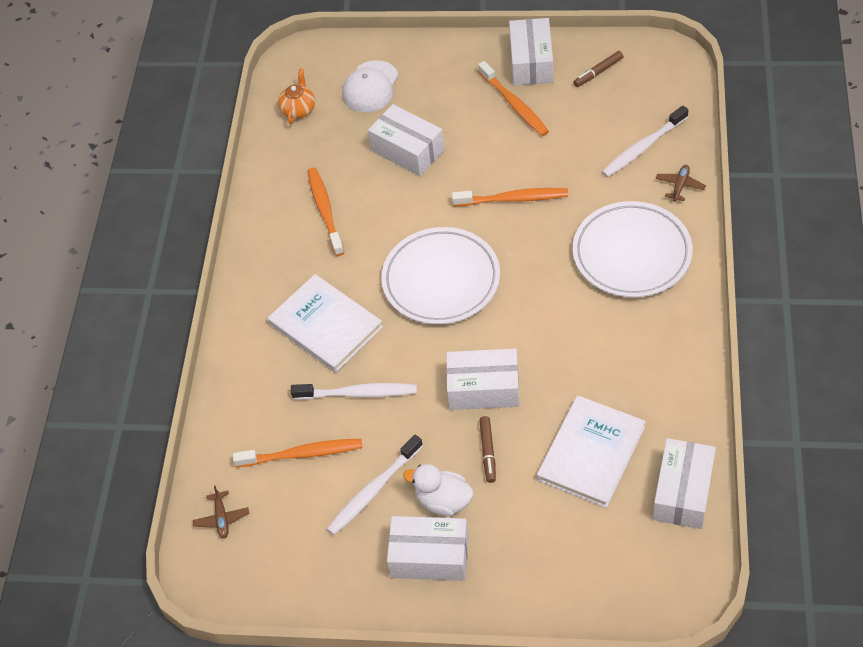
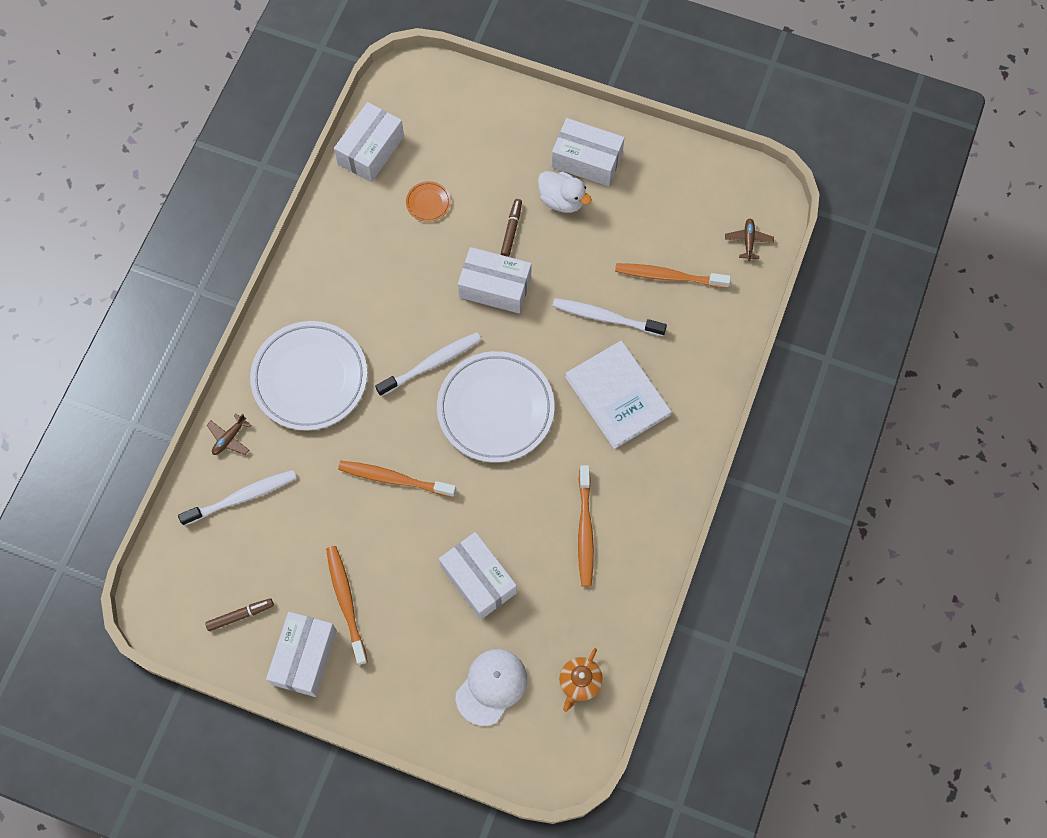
camera: 170 degrees left, 15 degrees up
(373, 490) = (616, 226): white toothbrush -> white toothbrush (431, 364)
(591, 453) = (428, 203): white book -> orange plate

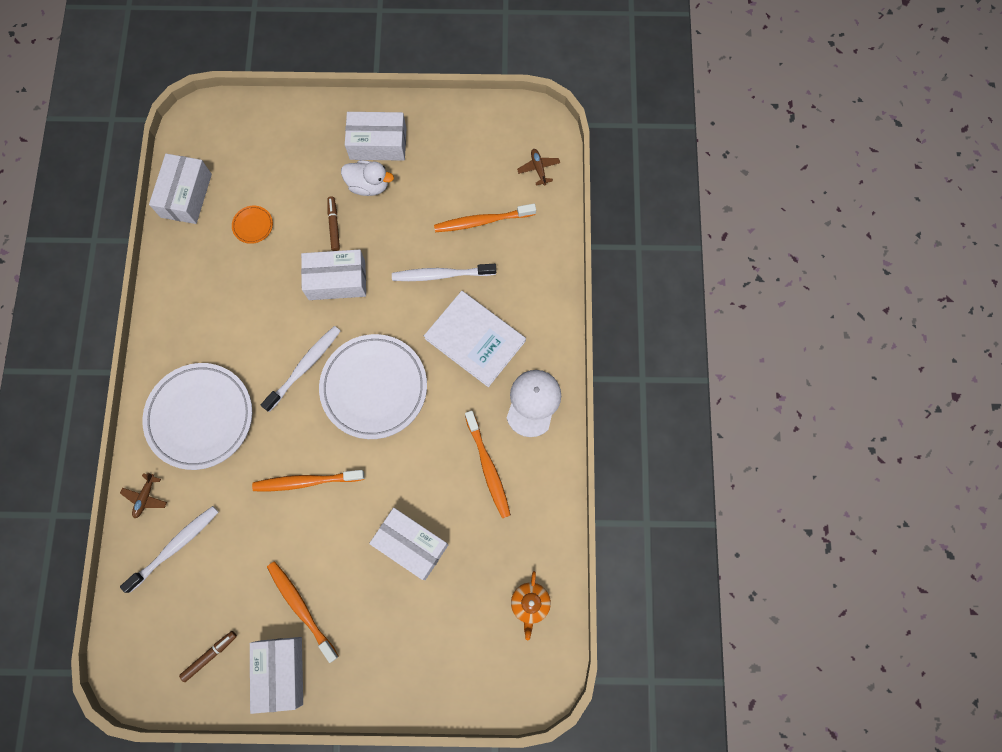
camera: 20 degrees left, 5 degrees up
(491, 687) = (455, 636): white cap -> white cap (533, 403)

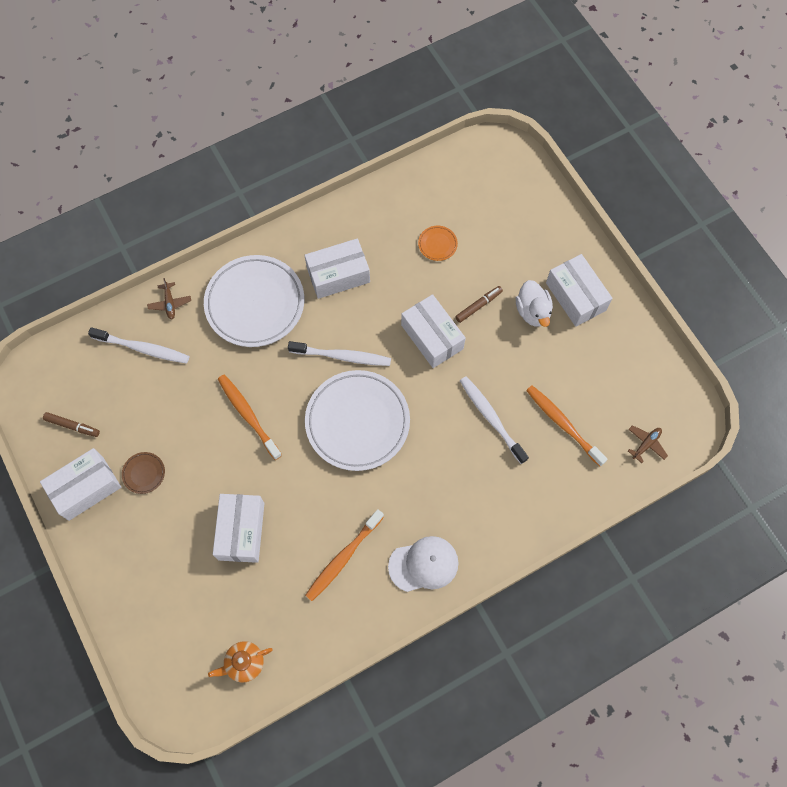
camera: 60 degrees right, 5 degrees down
(145, 497) = (170, 303): brown plane -> brown plane turned 90 degrees counterclockwise
(186, 195) = (430, 180): white box -> white box (338, 275)
(301, 608) = (144, 473): orange toothbrush -> brown plate
(475, 339) = (450, 481): white book -> none

